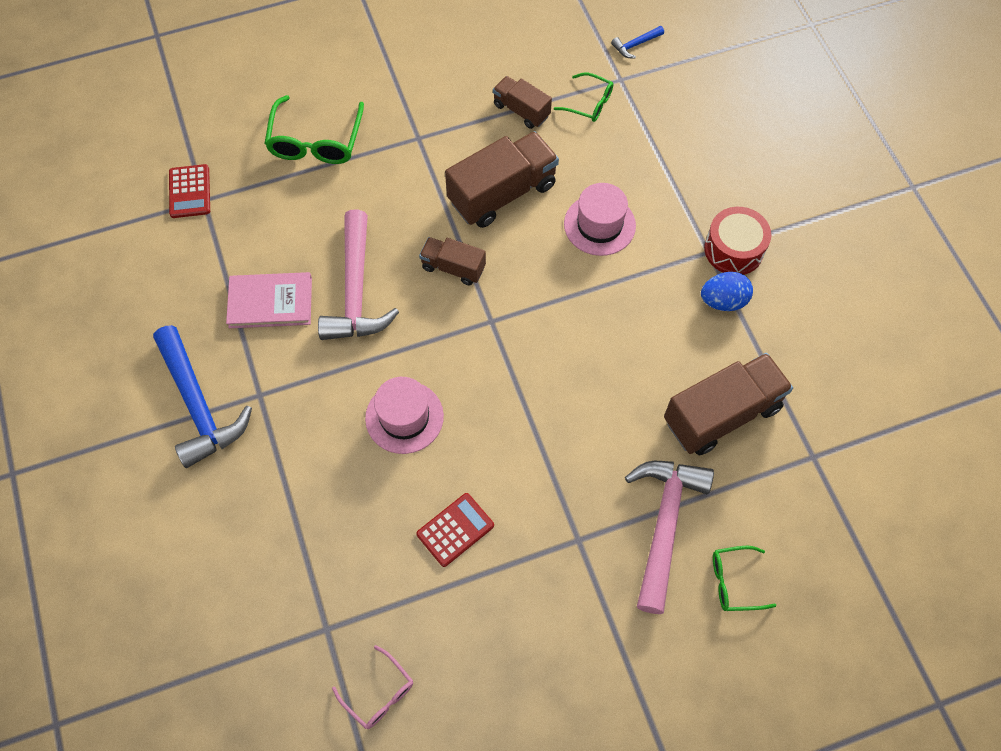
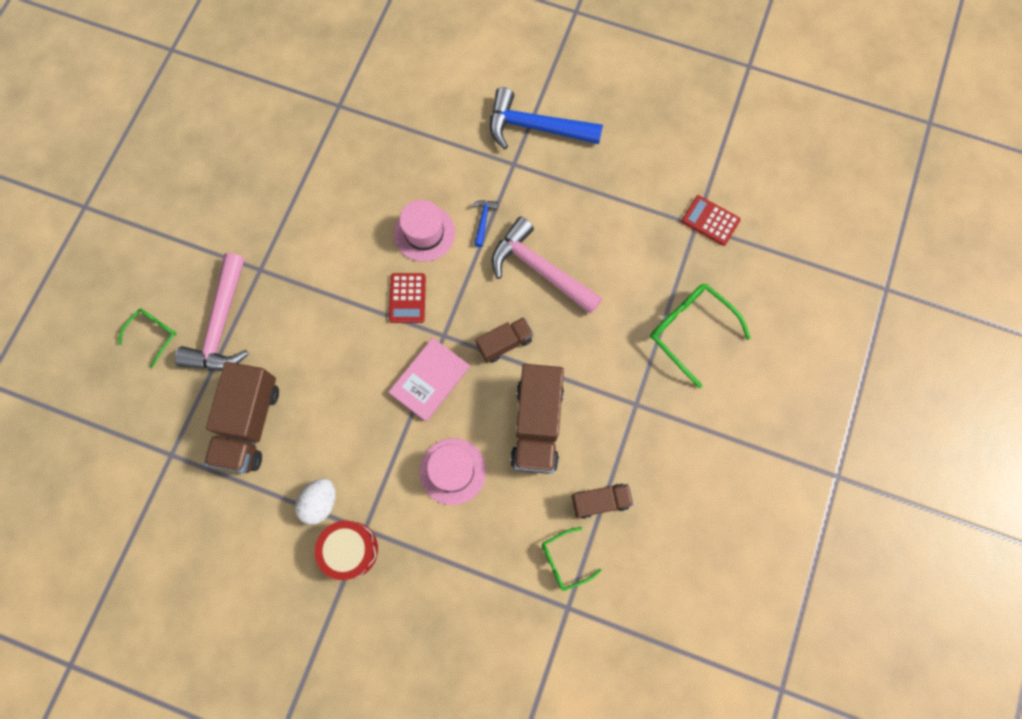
camera: 130 degrees right, 10 degrees up
(270, 302) = (576, 213): pink book -> pink book (430, 380)
(379, 694) = (281, 107): pink glasses -> none
(455, 530) = (329, 208): red calculator -> red calculator (407, 298)
(635, 45) = (592, 653): blue hammer -> blue hammer (483, 220)
(664, 524) = (221, 325): pink hammer -> pink hammer turned 45 degrees clockwise
(723, 301) = (320, 502): blue egg -> white egg

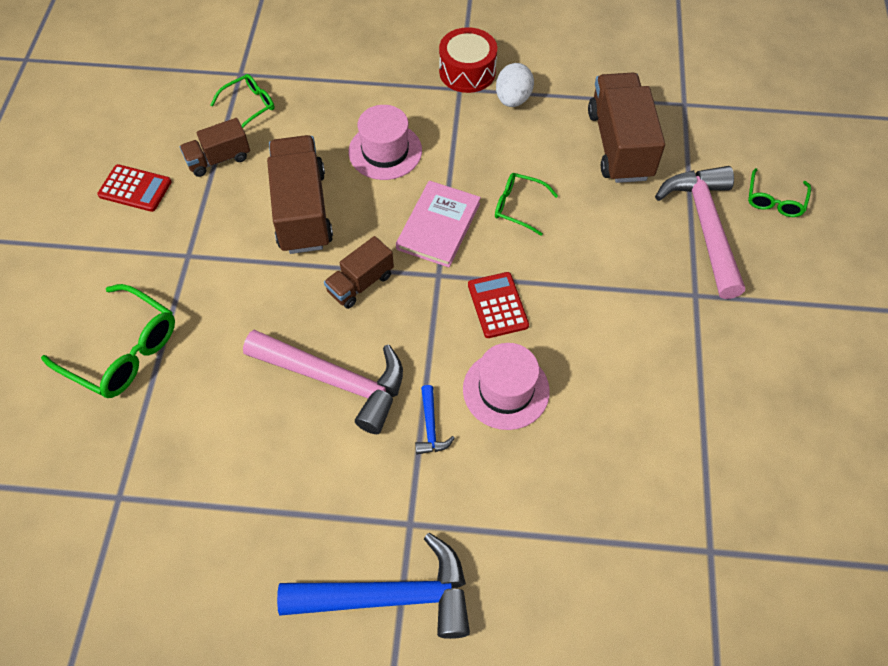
camera: 165 degrees right, 15 degrees down
(360, 382) = (518, 206): none -> green glasses
(710, 220) = (96, 509): red calculator -> red calculator (135, 189)

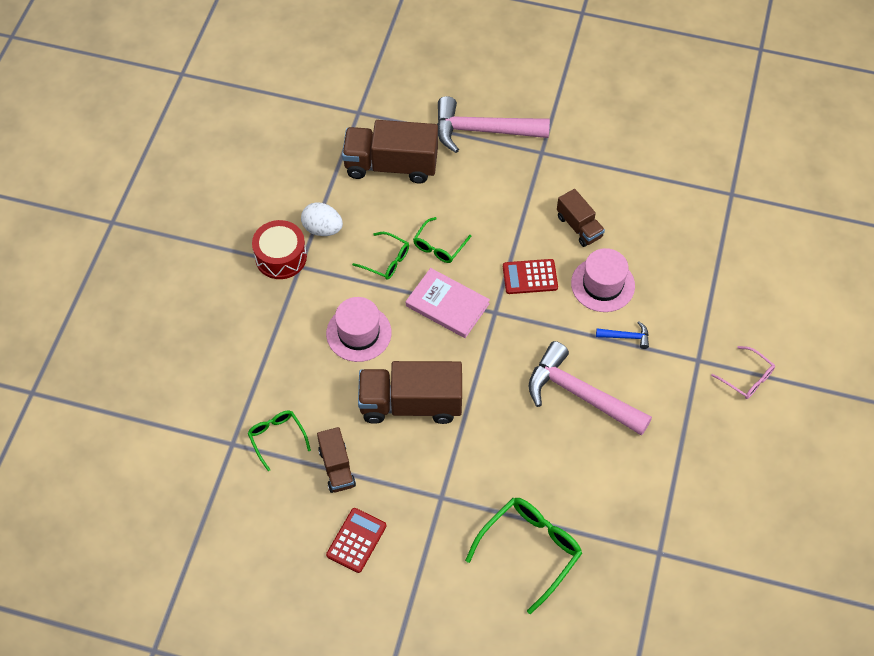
camera: 80 degrees left, 0 degrees up
(336, 380) = (579, 394): pink hammer -> pink hammer turned 90 degrees counterclockwise
(360, 283) = (493, 368): brown truck -> brown truck (579, 227)
(390, 596) = (747, 378): blue hammer -> pink glasses
(774, 200) = (467, 82): green glasses -> green glasses (386, 261)

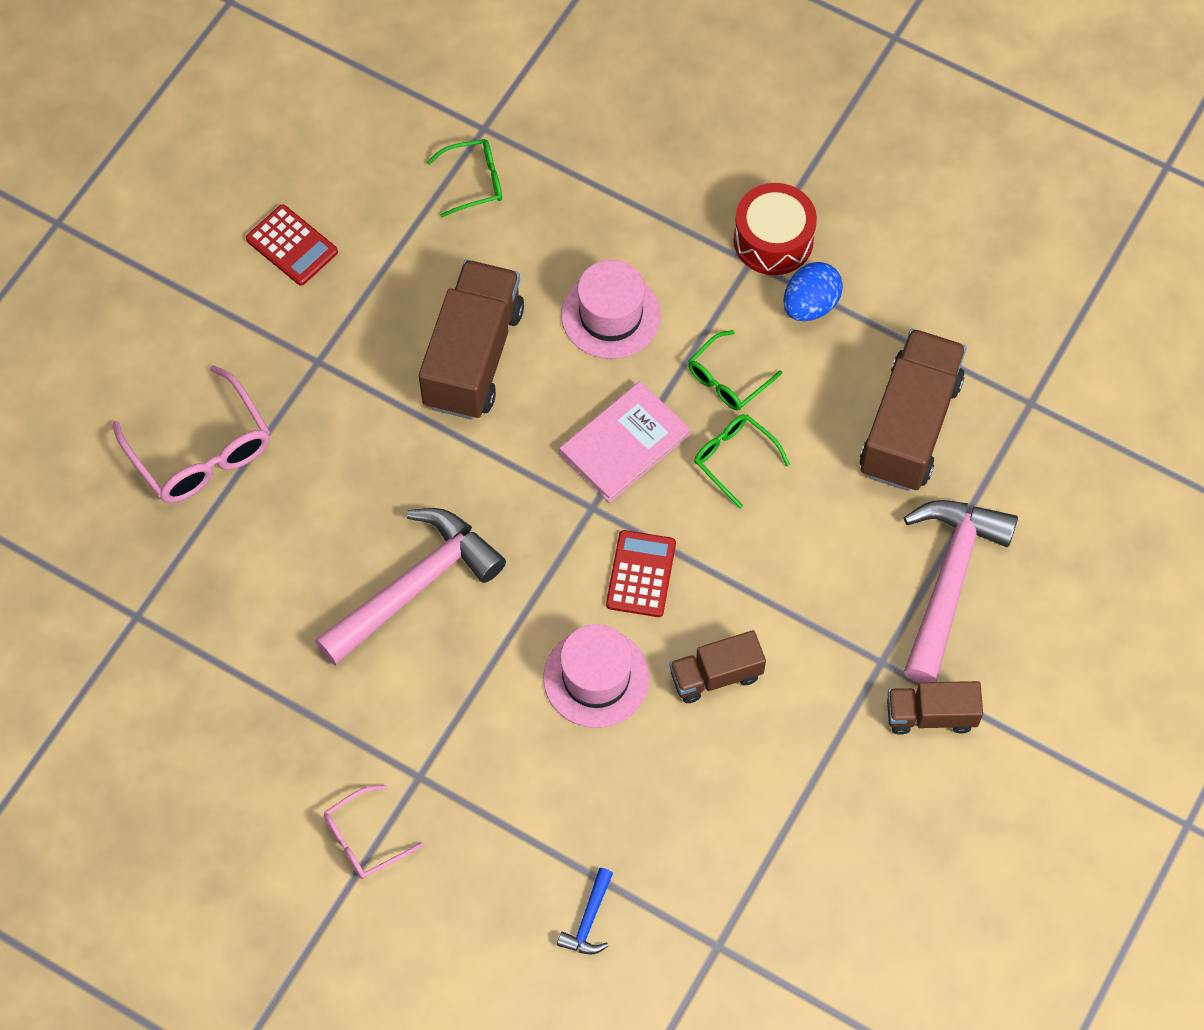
camera: 105 degrees right, 5 degrees up
(322, 229) = (810, 305): white egg -> blue egg
(337, 467) = (405, 244): brown truck -> brown truck (930, 715)
(530, 550) = (201, 452): green glasses -> pink glasses
(626, 337) = (492, 683): blue hammer -> blue hammer (588, 920)

